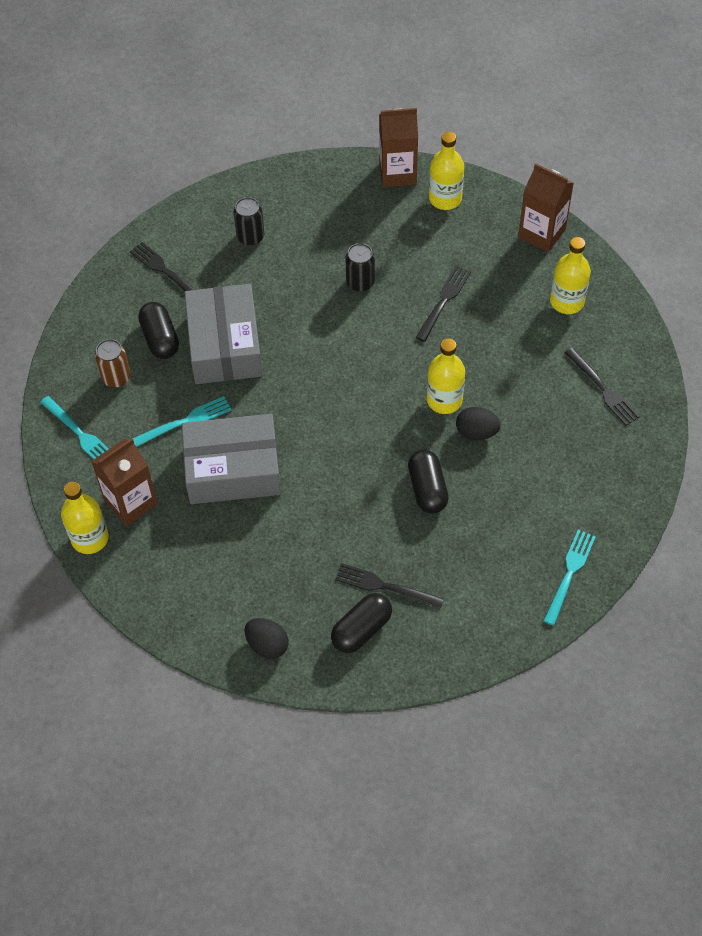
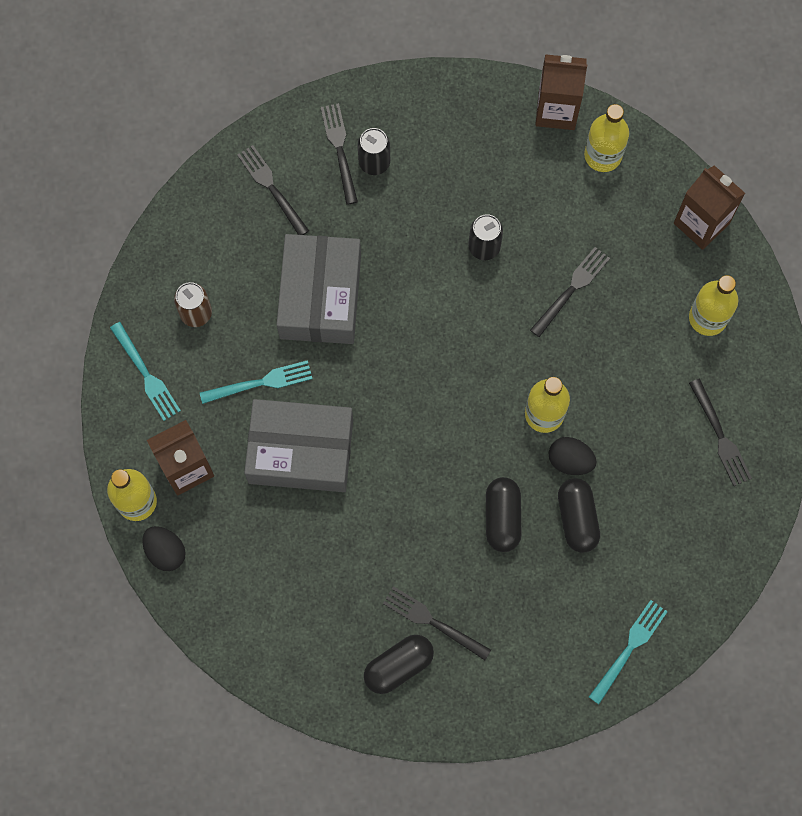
camera: 10 degrees right, 15 degrees up
(160, 339) = (251, 274): black capsule -> black capsule (577, 518)
(218, 232) = (339, 149): none -> black fork
(267, 645) = (298, 663): black egg -> black egg (166, 552)

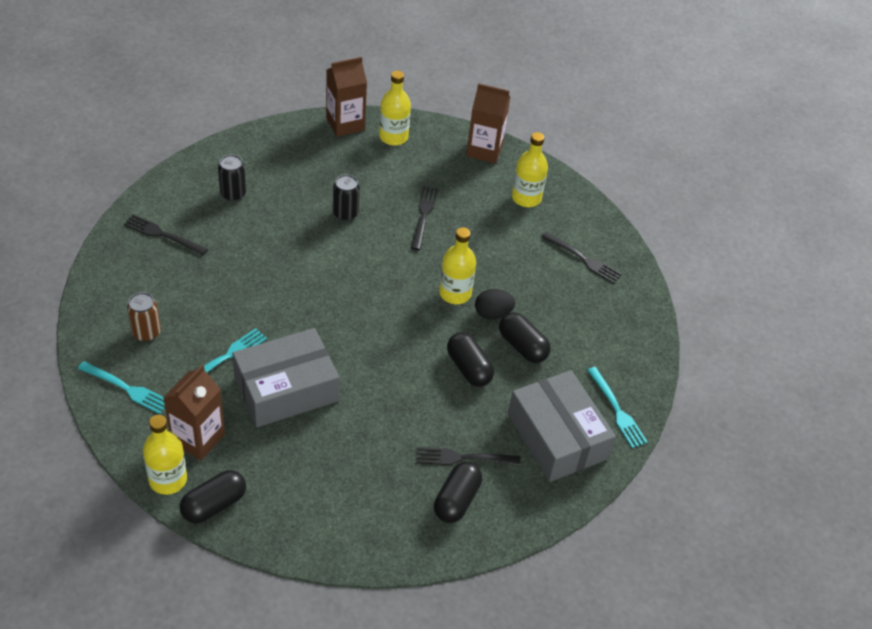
camera: 35 degrees left, 25 degrees down
(166, 552) = (214, 505): black egg -> black capsule
(320, 296) = (241, 286): grey box -> grey box (557, 436)
(339, 149) = (202, 195): black fork -> none
(629, 648) = (617, 410): turquoise fork -> turquoise fork turned 150 degrees clockwise

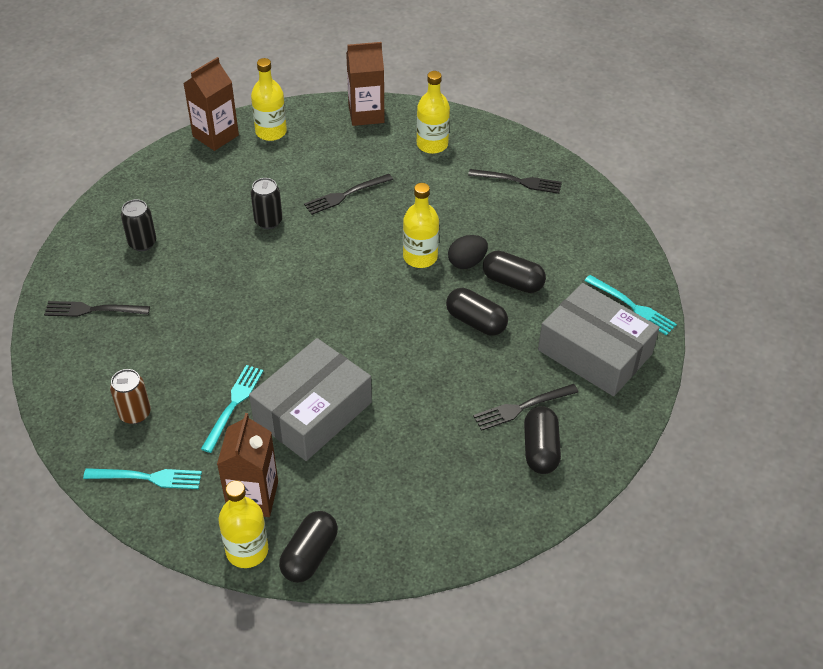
camera: 20 degrees left, 0 degrees up
(423, 215) = (345, 195): black fork -> black fork turned 105 degrees counterclockwise

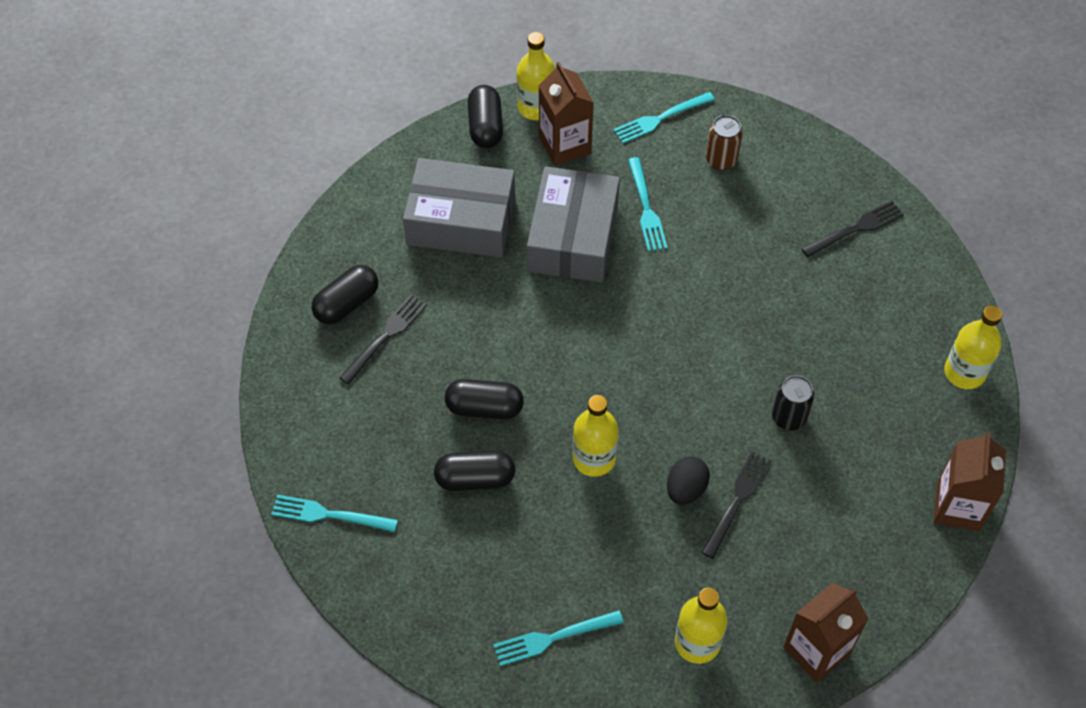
camera: 150 degrees right, 10 degrees up
(142, 243) = (887, 321): black can -> none
(271, 132) = (902, 550): yellow bottle -> yellow bottle (964, 372)
(467, 262) = (539, 478): black egg -> black egg (685, 489)
(519, 181) = (553, 638): black fork -> turquoise fork
(540, 449) = (347, 304): black capsule -> black capsule turned 75 degrees clockwise
(594, 352) = (344, 434): grey box -> grey box (461, 220)

